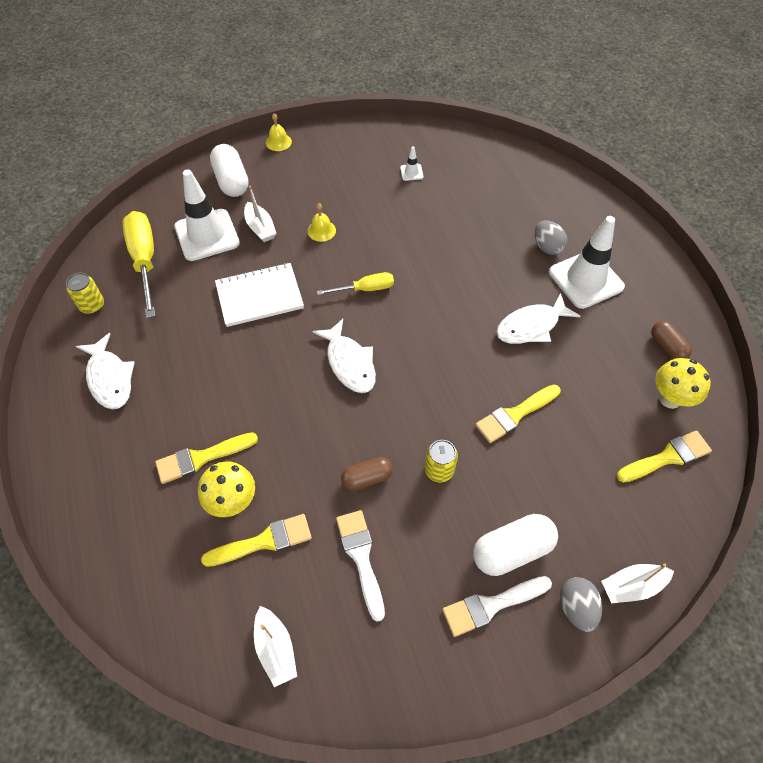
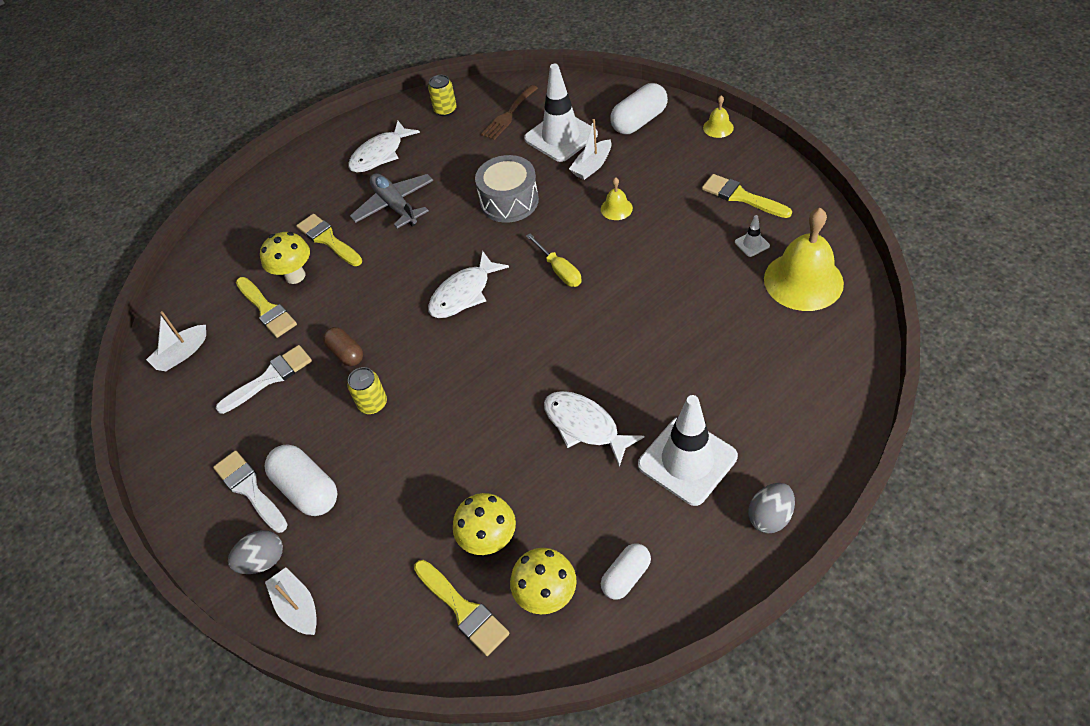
camera: 75 degrees right, 5 degrees down
(145, 260) = (508, 115): yellow screwdriver -> brown fork
(197, 385) = (395, 206): none -> grey plane
(259, 296) = (509, 201): white notebook -> grey drum
(461, 162) = (803, 280): none -> yellow bell
(515, 415) = (460, 446): yellow brush -> yellow brush (741, 196)
(547, 247) = (716, 406): grey egg -> grey egg (769, 516)
(612, 421) = (489, 541): none -> yellow mushroom
(667, 347) = (626, 576): brown capsule -> white capsule

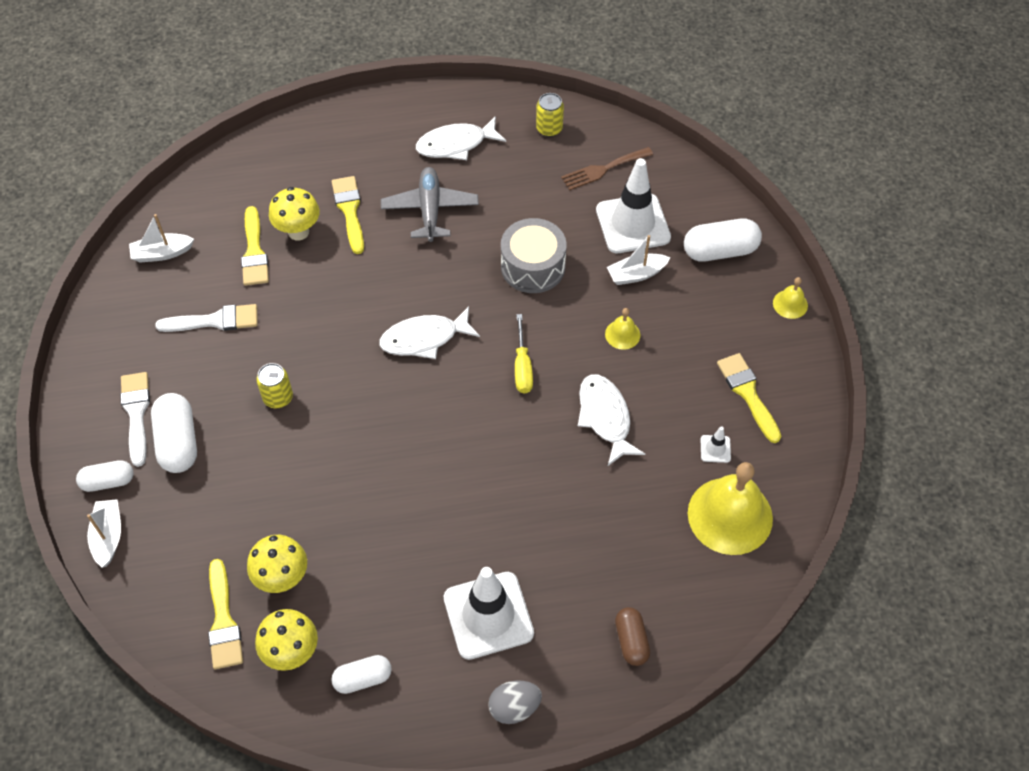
camera: 25 degrees right, 5 degrees up
(263, 560) = (108, 481): grey egg -> white capsule
(346, 353) = (289, 336): brown capsule -> brown capsule (631, 641)
(585, 426) = (430, 529): white fish -> white fish (605, 417)

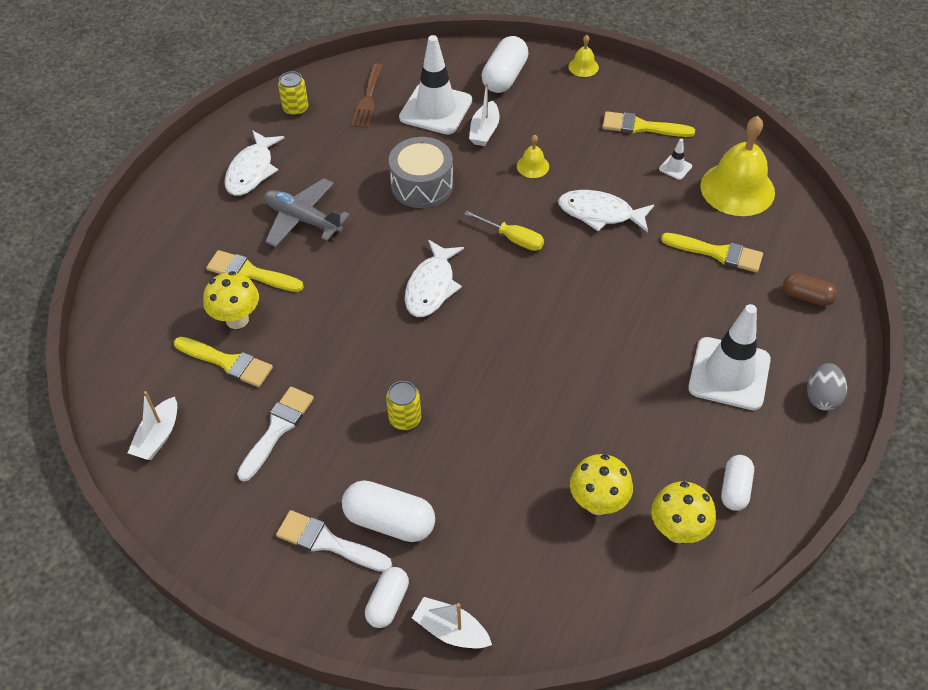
camera: 55 degrees left, 5 degrees down
(223, 621) = (611, 571): yellow brush -> yellow brush (717, 253)

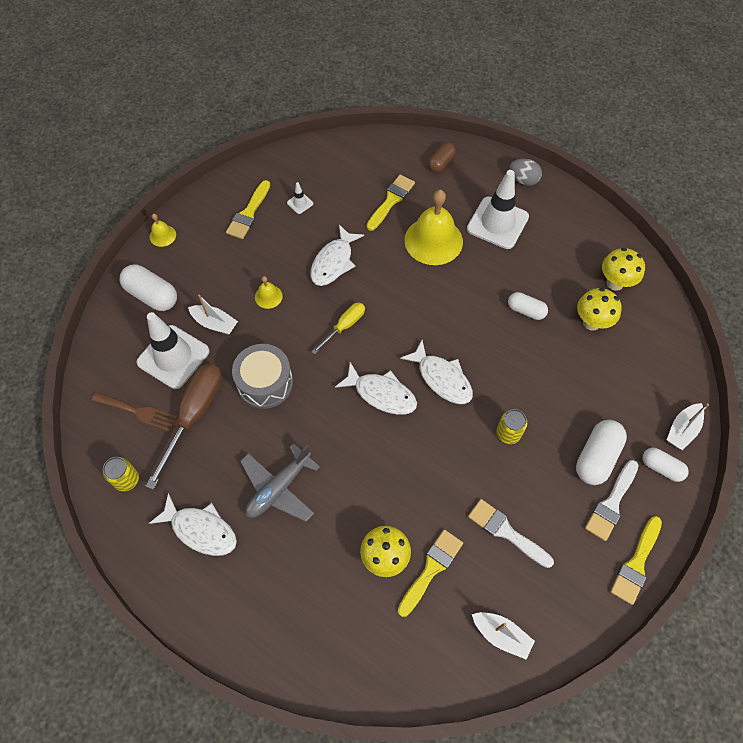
camera: 80 degrees left, 10 degrees up
(250, 273) = (332, 541): yellow brush -> yellow brush (636, 563)
(373, 139) = (194, 415): none -> brown screwdriver
(466, 341) = (442, 378): none -> white fish
(735, 489) = (586, 244): white capsule -> white capsule (526, 310)
(737, 189) = (332, 172): yellow bell -> yellow bell (433, 240)

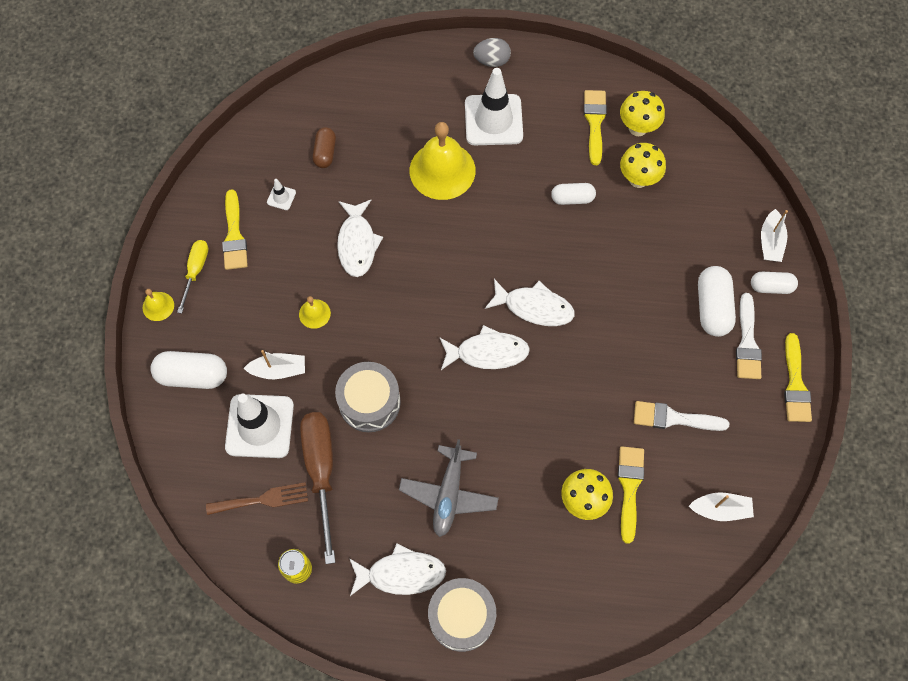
camera: 30 degrees left, 5 degrees up
(224, 594) = (461, 617): none -> grey drum
(344, 326) = (410, 304): yellow screwdriver -> yellow screwdriver (196, 271)
(391, 200) = (374, 148): yellow brush -> yellow brush (594, 122)
(441, 163) = (399, 81): brown capsule -> brown capsule (325, 153)
(508, 433) = (624, 327): yellow can -> none

